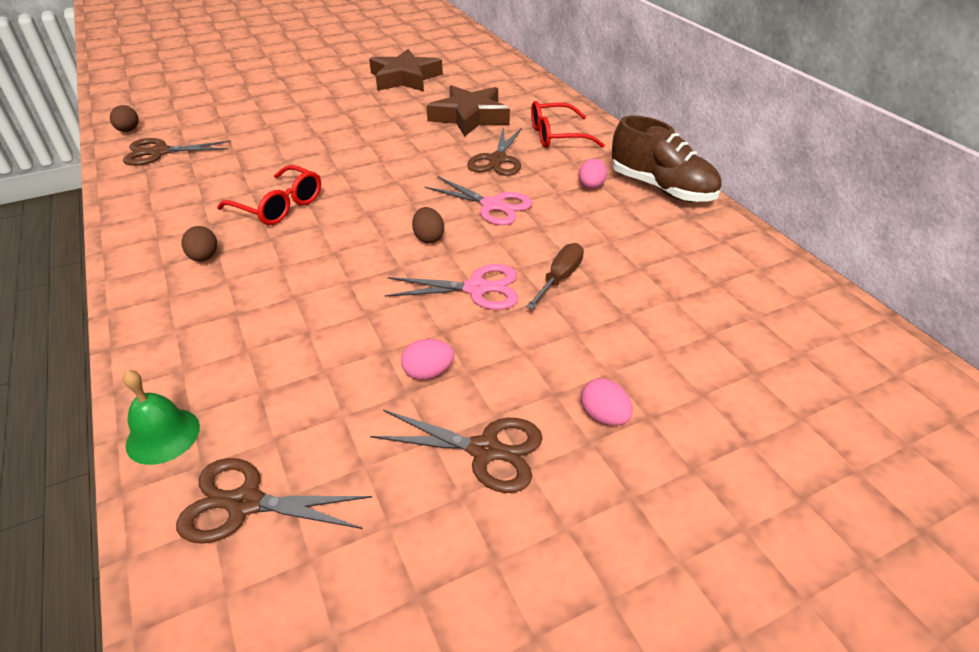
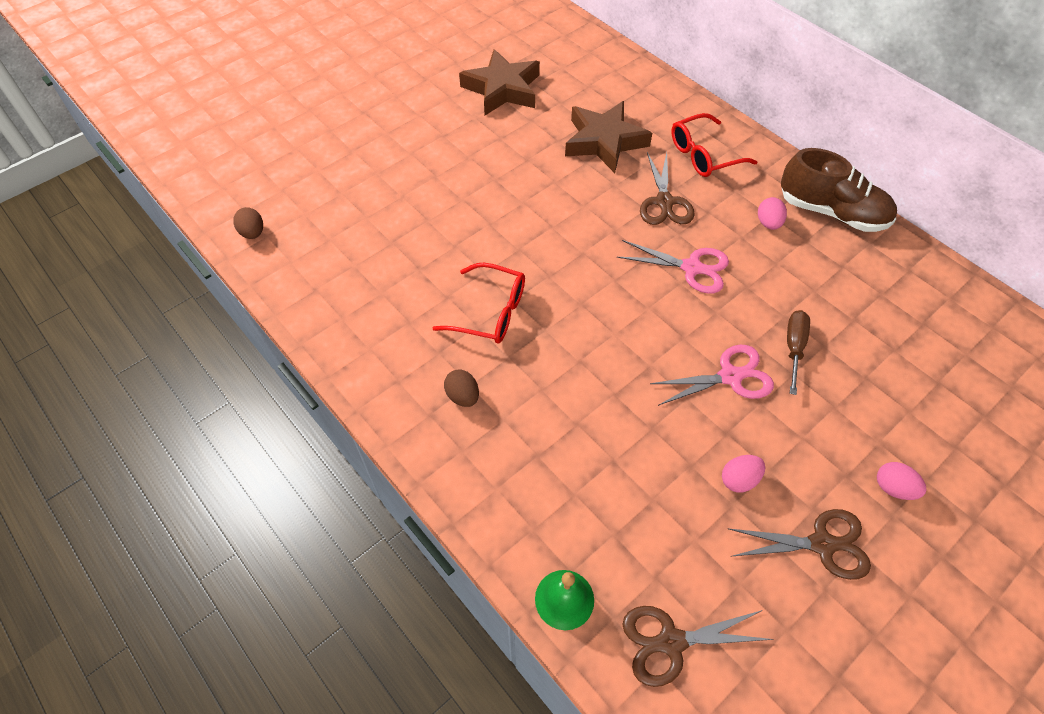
camera: 15 degrees left, 15 degrees up
(159, 152) = (313, 260): brown scissors -> none
(428, 238) = (656, 323): brown egg -> none

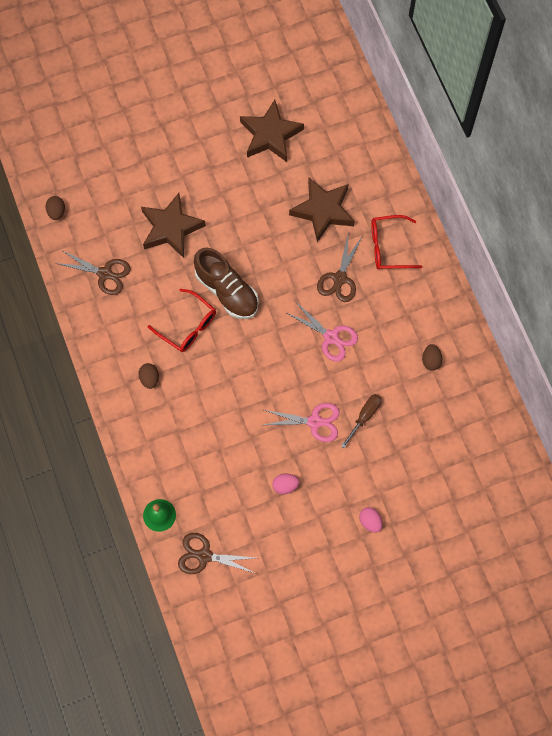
camera: 20 degrees right, 15 degrees up
(419, 209) = (171, 228): none -> brown star
(768, 223) = (401, 320): pink egg -> none
(822, 544) = (311, 537): brown scissors -> brown scissors (105, 274)
(832, 212) = (450, 326): brown shoe -> brown shoe (227, 291)
(834, 255) = (431, 360): none -> brown egg

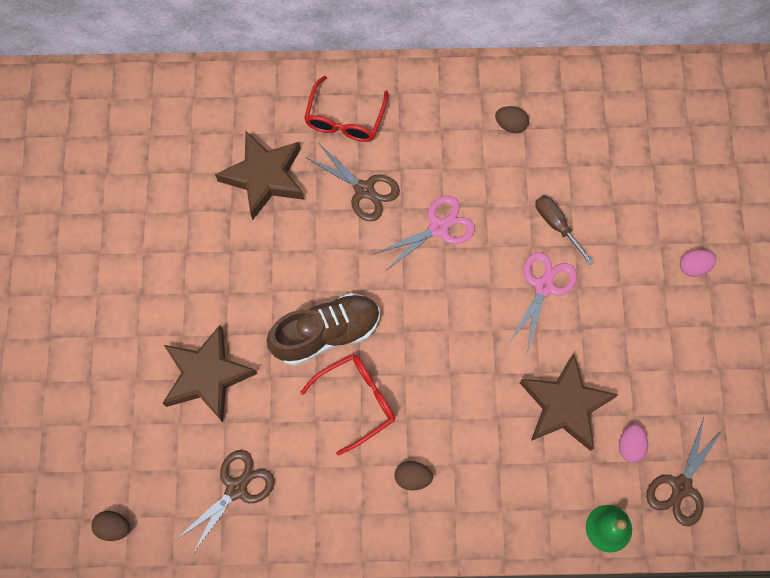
camera: 70 degrees left, 0 degrees up
(270, 135) = (130, 203): brown star -> brown star (565, 405)
(285, 485) = (617, 352): pink egg -> pink egg (630, 445)

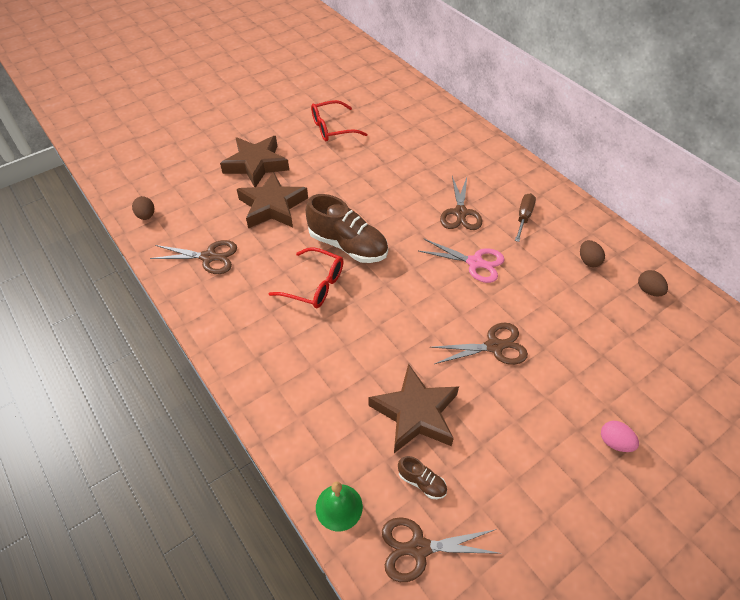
camera: 55 degrees right, 20 degrees down
(264, 177) = (420, 166): brown star -> brown star (256, 164)
(345, 119) = (495, 180): red glasses -> red glasses (332, 128)
(412, 477) = (284, 346): brown egg -> brown egg (648, 290)
(544, 286) = (494, 346): pink scissors -> brown scissors
(557, 225) = (547, 328): brown screwdriver -> brown screwdriver (523, 217)
(630, 445) = (422, 482): pink egg -> brown shoe

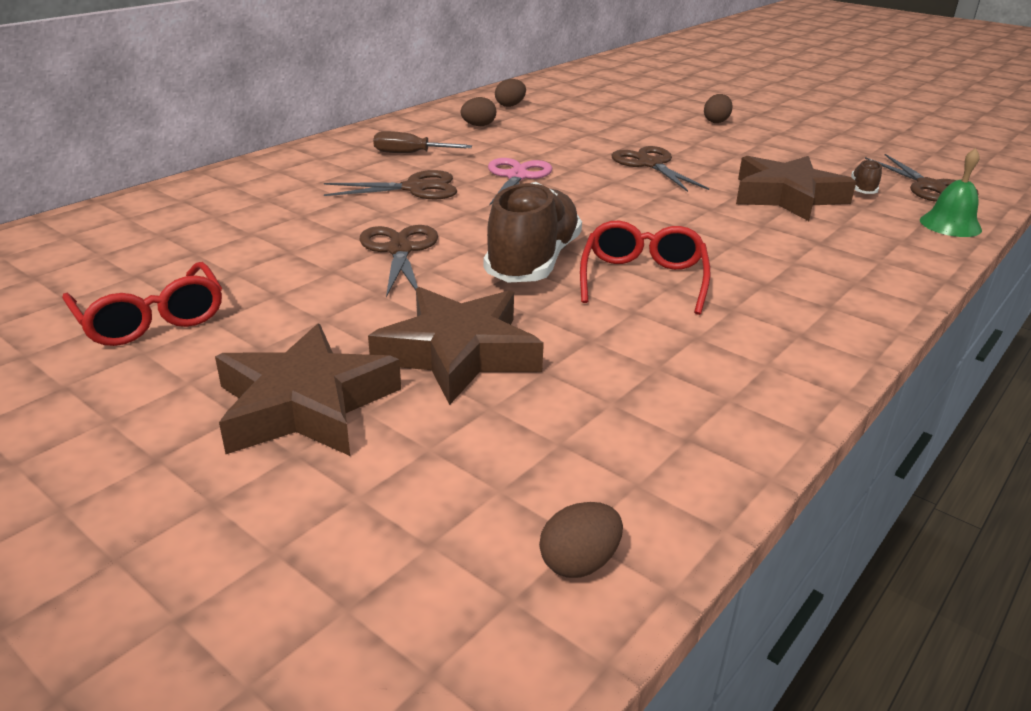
camera: 105 degrees left, 20 degrees down
(209, 257) = (657, 405): brown scissors -> brown scissors (400, 250)
(614, 442) = (716, 121): pink egg -> brown egg

